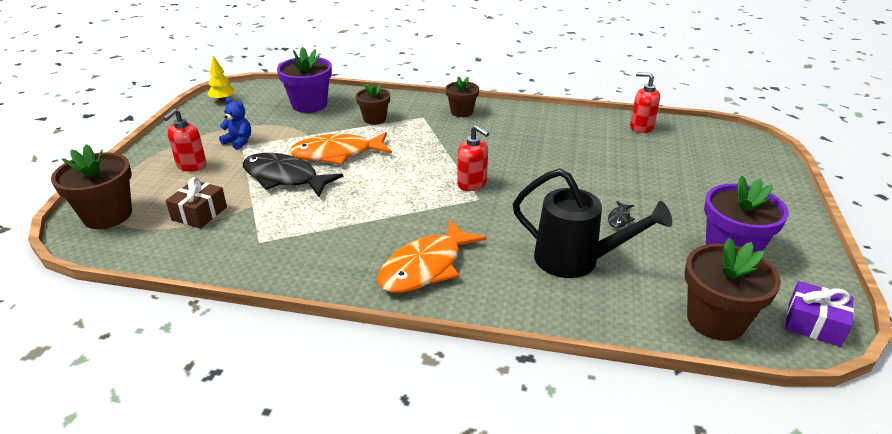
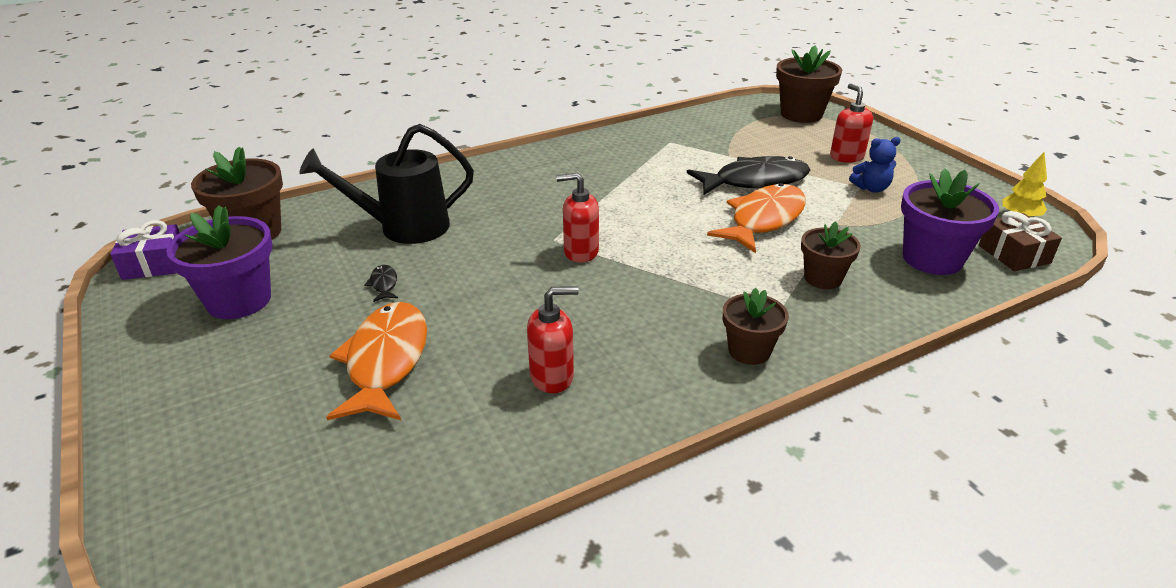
camera: 140 degrees right, 0 degrees up
(199, 213) = (750, 138): brown gift -> brown gift (1014, 254)
(426, 267) = (526, 176): orange fish -> orange fish (385, 361)
(641, 127) = (437, 478): red soap dispenser -> red soap dispenser (552, 376)

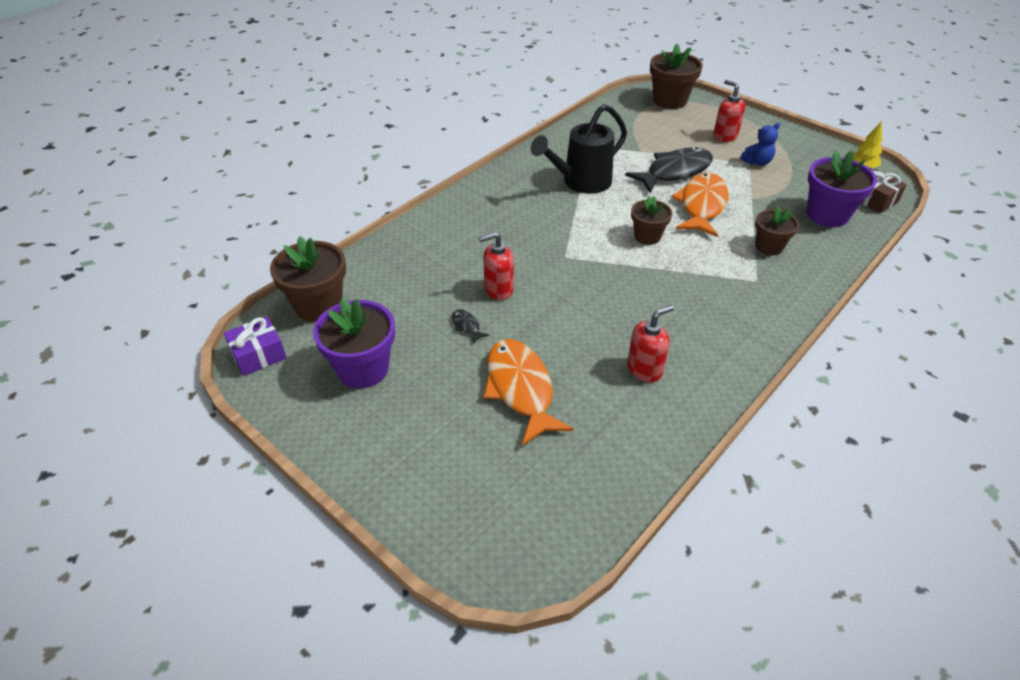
camera: 20 degrees left, 10 degrees up
(403, 228) = (441, 272): black watering can -> black watering can (581, 182)
(580, 252) = (592, 263): red soap dispenser -> red soap dispenser (498, 289)
(749, 351) = (757, 315): brown flower pot -> brown flower pot (647, 236)

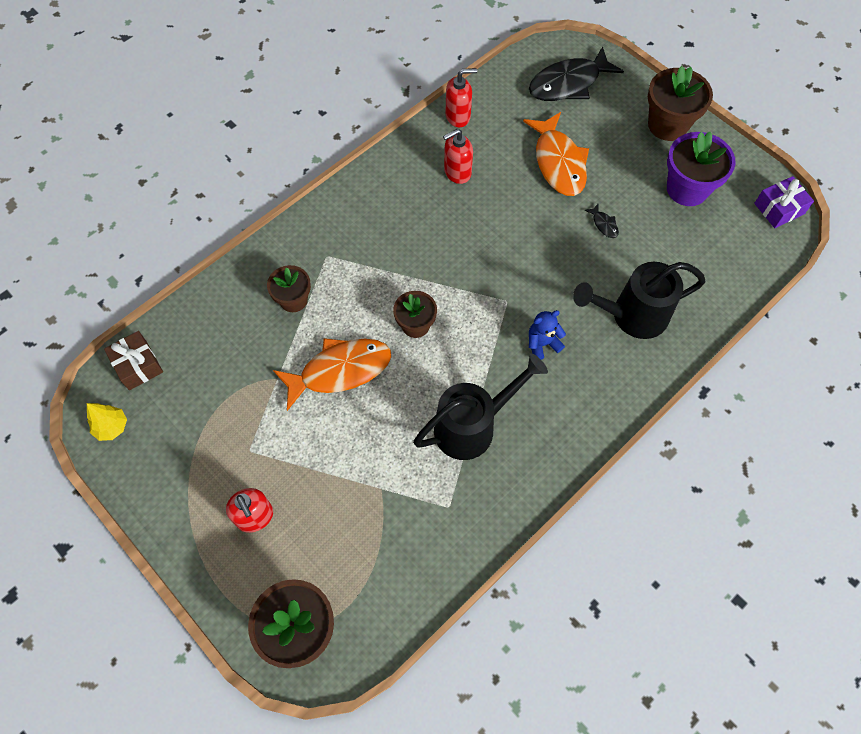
camera: 175 degrees left, 20 degrees up
(318, 305) = (743, 258): brown flower pot -> brown flower pot (667, 125)
(444, 254) = (631, 316): none -> black watering can
(498, 289) = (576, 264): red soap dispenser -> red soap dispenser (458, 116)
(674, 172) = (351, 438): black fish -> black fish (568, 83)
(701, 205) = (340, 370): orange fish -> orange fish turned 135 degrees counterclockwise
(757, 162) = (238, 451): blue teddy bear -> blue teddy bear (542, 344)
(827, 215) = (206, 344): purple flower pot -> none

